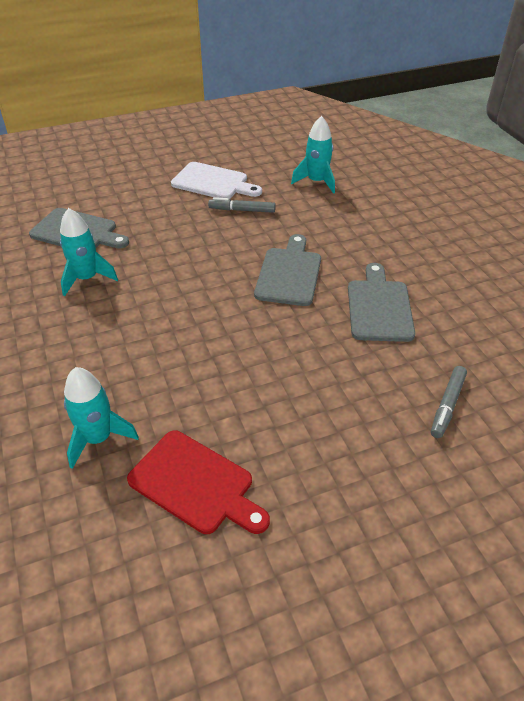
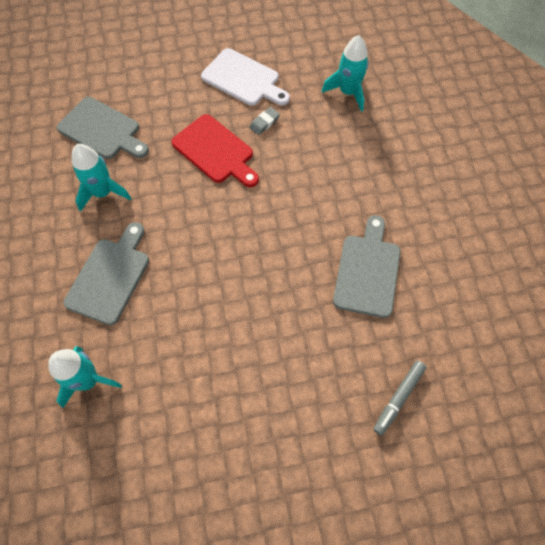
camera: 10 degrees right, 20 degrees up
(195, 484) = (161, 442): red cutting board -> red cutting board (215, 151)
(242, 210) = (264, 123): grey marker -> grey eraser
(289, 274) = (292, 215): grey cutting board -> grey cutting board (110, 276)

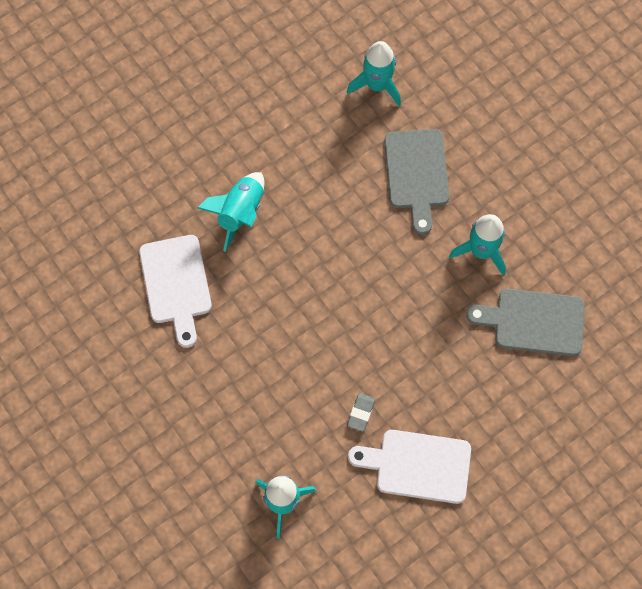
camera: 155 degrees right, 5 degrees up
(215, 151) = (395, 351): red cutting board -> none
(283, 310) = (240, 213): none -> turquoise rocket
(367, 271) = (176, 284): grey cutting board -> white cutting board
(398, 398) = (108, 181): grey marker -> none

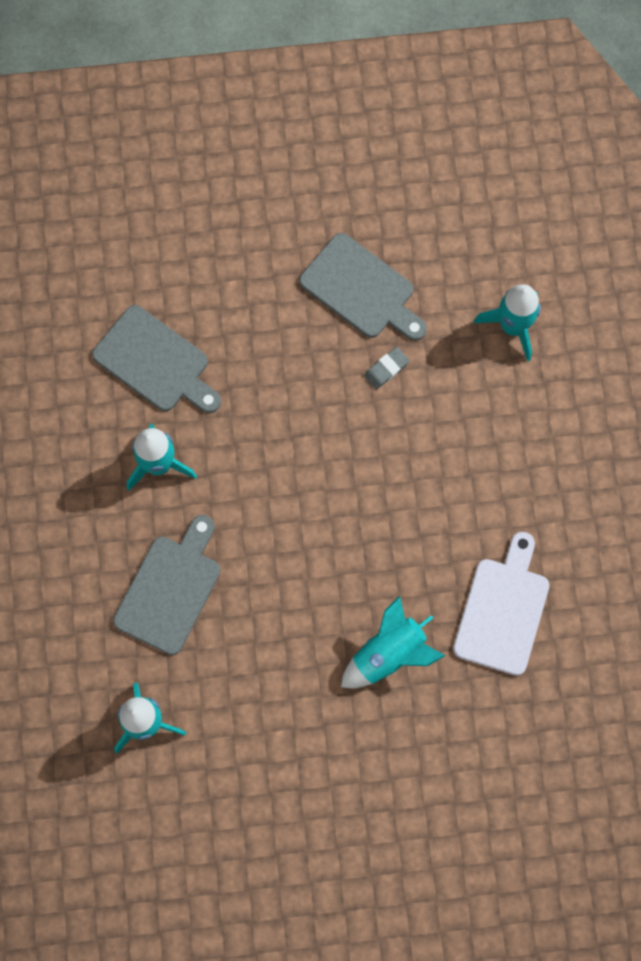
camera: 150 degrees left, 5 degrees up
(417, 465) = (361, 289): white cutting board -> grey cutting board

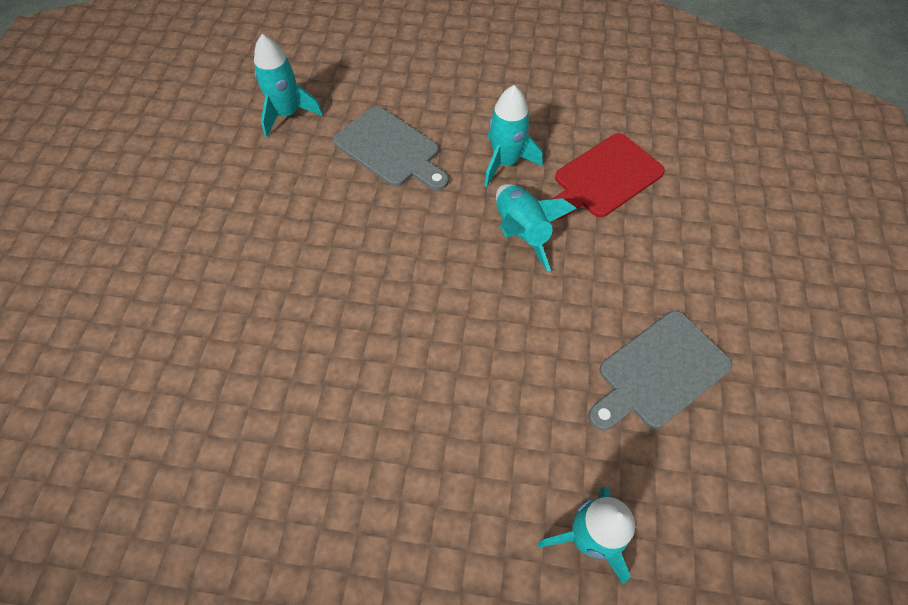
camera: 105 degrees right, 15 degrees down
(155, 362) = (604, 178): grey cutting board -> red cutting board
(386, 369) = (559, 374): grey eraser -> none
(389, 653) = (257, 300): turquoise rocket -> turquoise rocket (521, 232)
(503, 610) = (249, 422): white cutting board -> none

